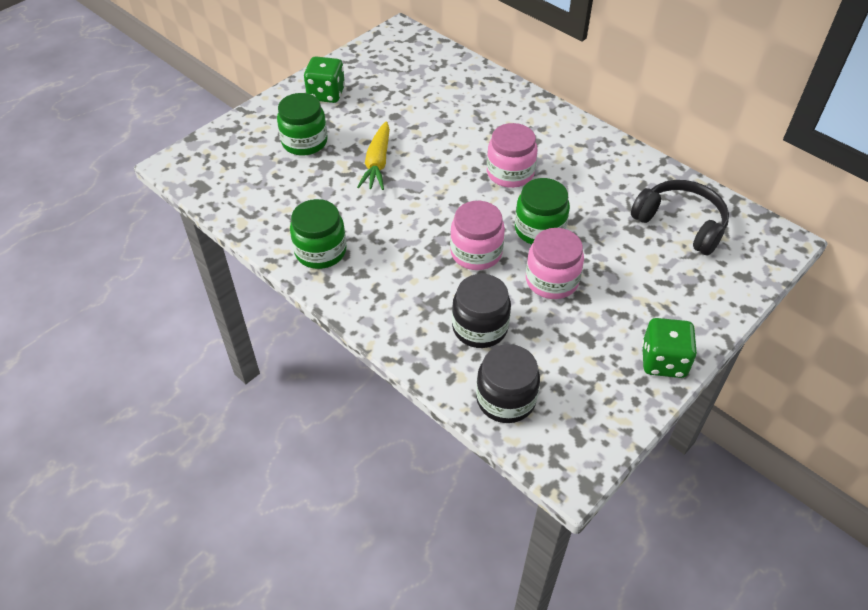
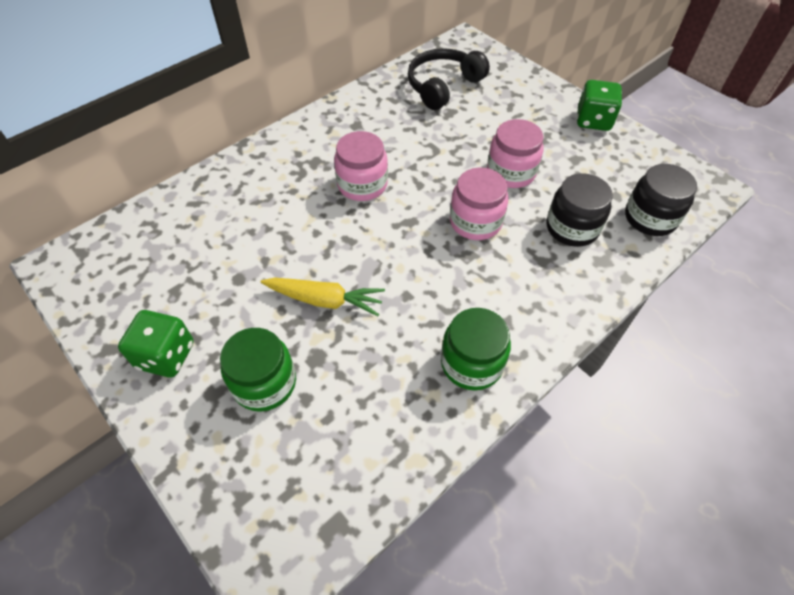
camera: 85 degrees left, 5 degrees up
(539, 229) = (445, 172): green jar -> none

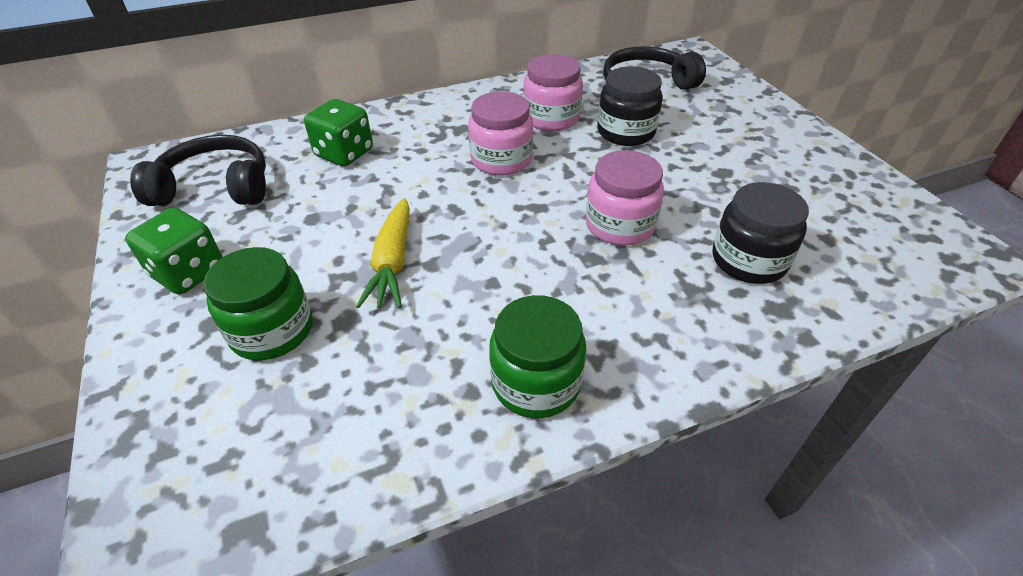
camera: 20 degrees right, 10 degrees down
(137, 272) = (215, 187): none -> black headphones
(325, 300) = (392, 262): yellow carrot -> yellow carrot turned 60 degrees clockwise
(511, 172) = (690, 184): pink jar -> pink jar (551, 118)
(593, 120) = (826, 152): green dice -> green dice (344, 153)
(650, 218) = (871, 274): black jar -> black jar (626, 132)

